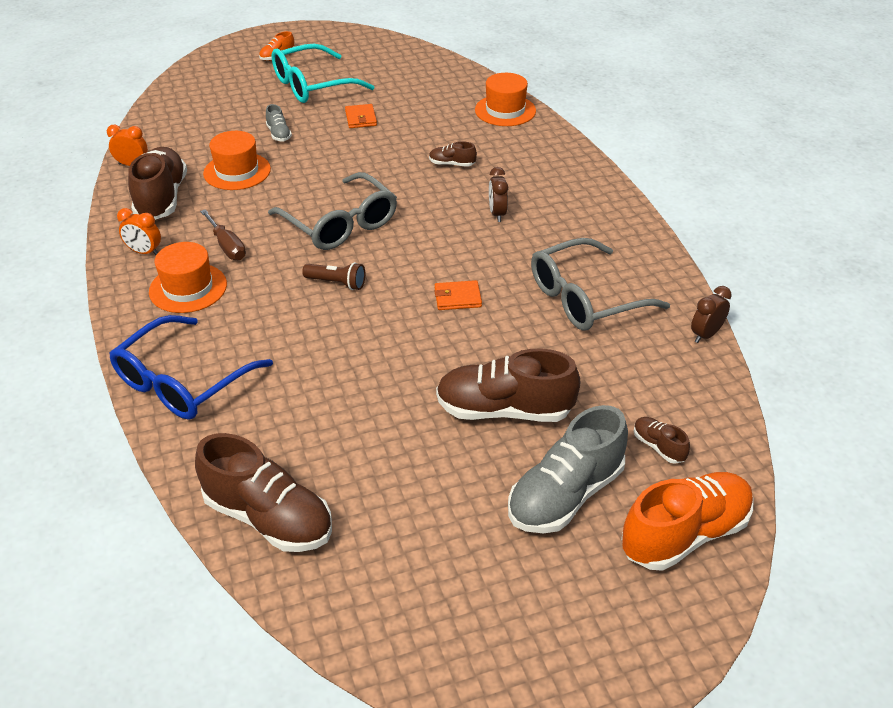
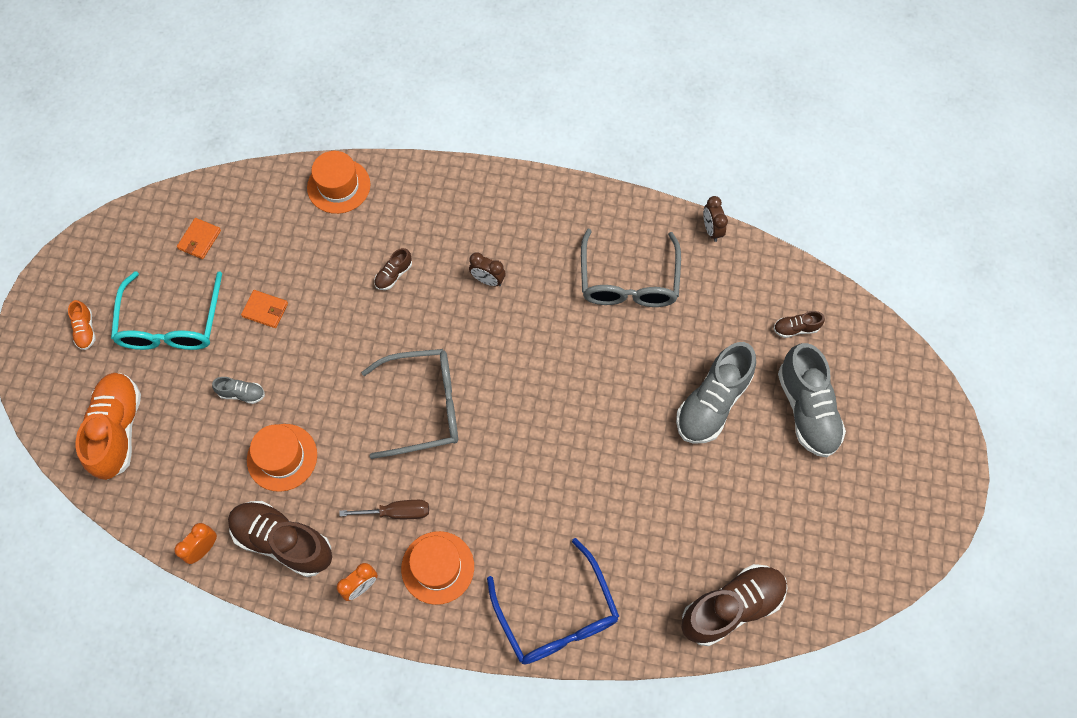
camera: 60 degrees left, 25 degrees up
(337, 283) = (503, 447): brown flashlight -> none
(457, 298) = (575, 367): orange wallet -> orange wallet (199, 240)
(504, 410) = (712, 403): brown shoe -> grey shoe
(685, 534) = (871, 361): orange shoe -> orange shoe (118, 430)

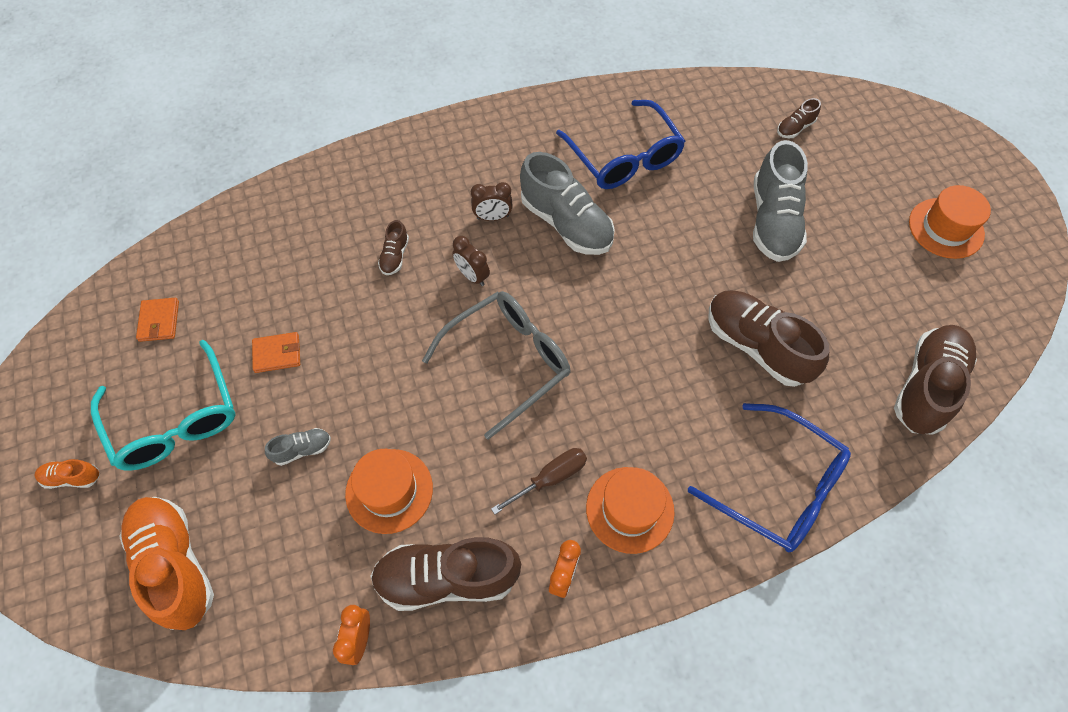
camera: 30 degrees left, 5 degrees down
(86, 330) = (72, 478): orange shoe -> orange shoe turned 135 degrees clockwise
(338, 186) = (284, 203): orange hat -> orange hat (946, 228)
(620, 499) = (757, 346): none -> brown shoe
(628, 281) = (624, 157): grey glasses -> blue glasses
(711, 230) = (665, 84): brown clock -> brown clock (472, 276)
(807, 409) = (855, 187): grey shoe -> grey shoe (566, 223)

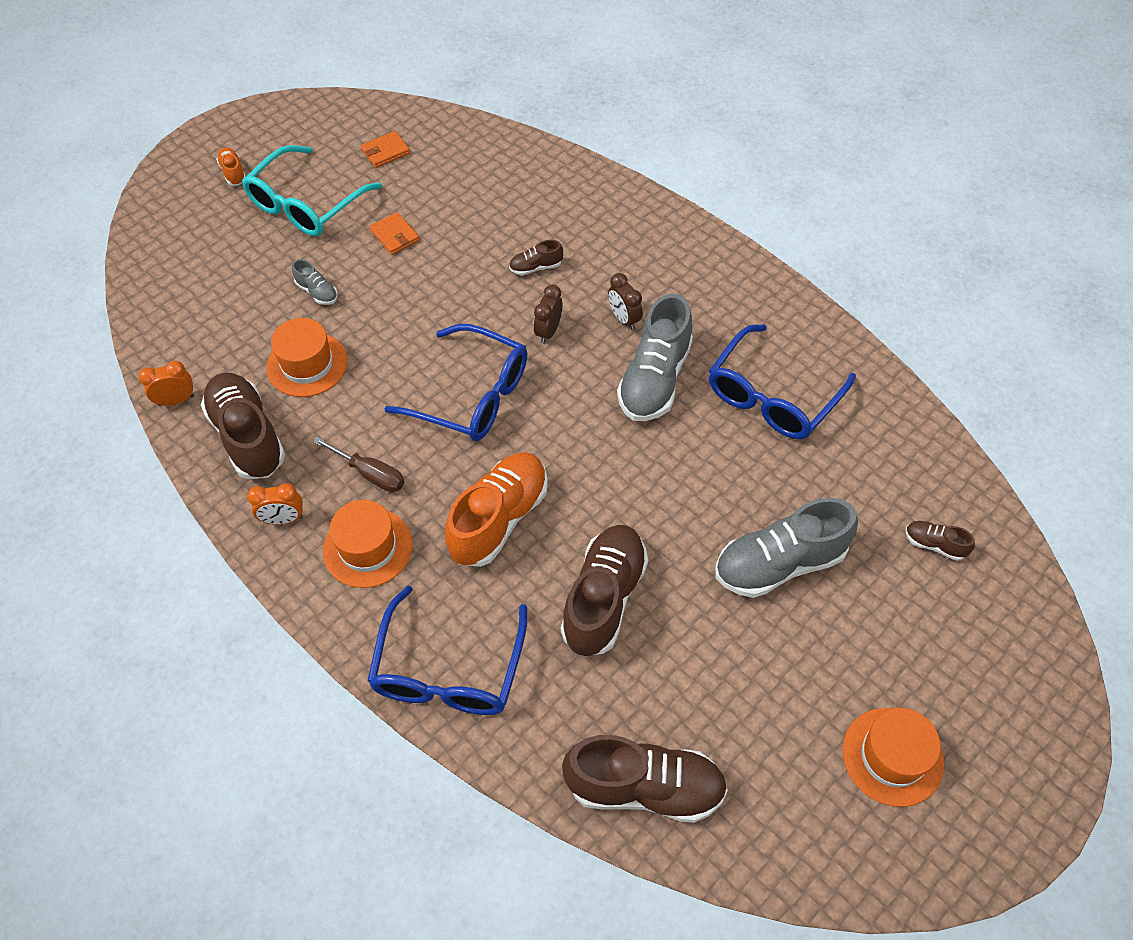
camera: 65 degrees right, 5 degrees down
(175, 565) = (191, 263): orange shoe -> orange shoe (499, 519)
(508, 361) = (472, 395): grey glasses -> blue glasses

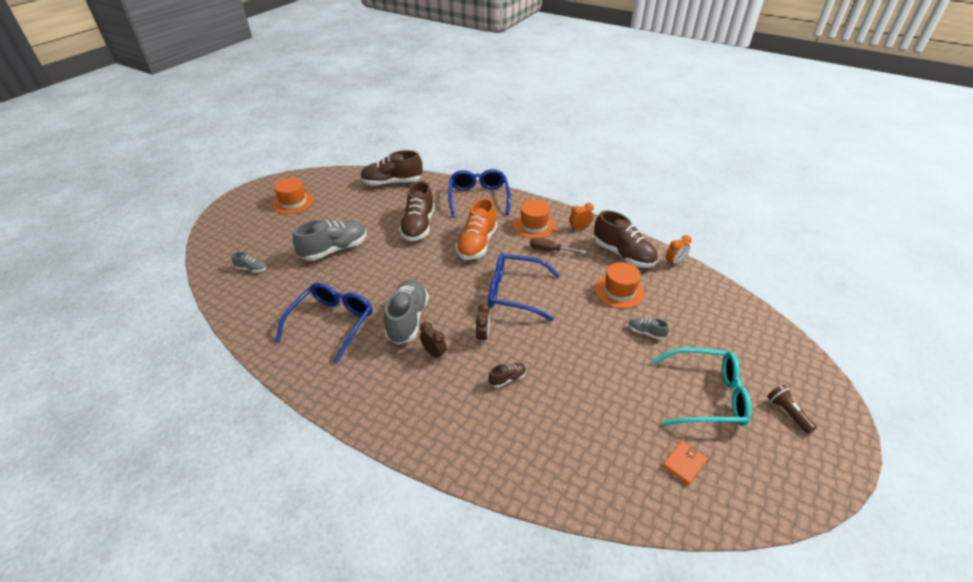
camera: 165 degrees right, 15 degrees down
(233, 173) = (787, 413): orange shoe -> brown flashlight
(306, 205) = (707, 396): turquoise glasses -> turquoise glasses turned 75 degrees clockwise
(395, 235) = (623, 383): orange wallet -> none
(934, 545) = (251, 269): brown shoe -> grey shoe

